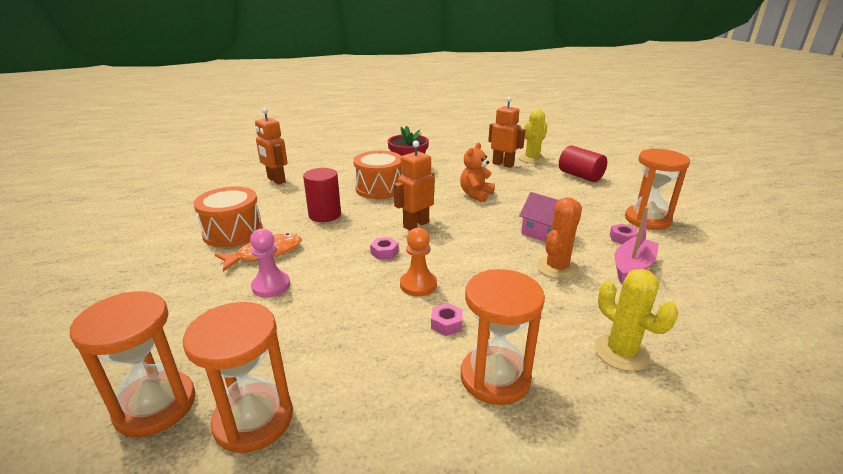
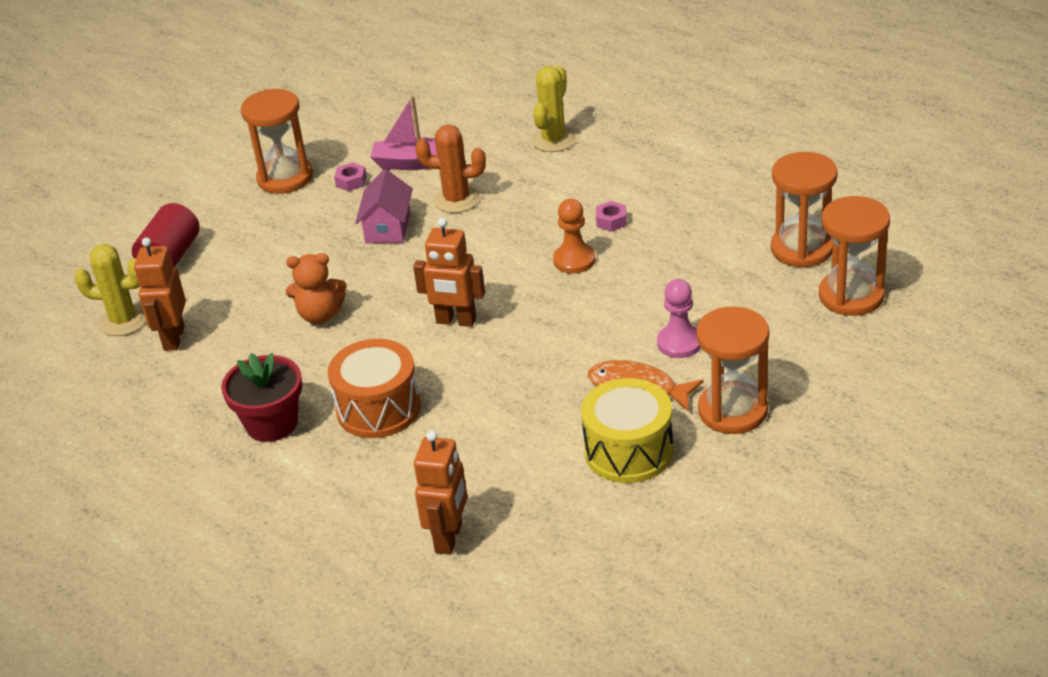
camera: 120 degrees left, 10 degrees up
(233, 232) = (628, 451): orange drum -> yellow drum
(325, 215) = (506, 406): red cylinder -> none
(384, 252) = (541, 309): pink nut -> none
(495, 377) = (644, 178): orange hourglass -> orange hourglass (732, 411)

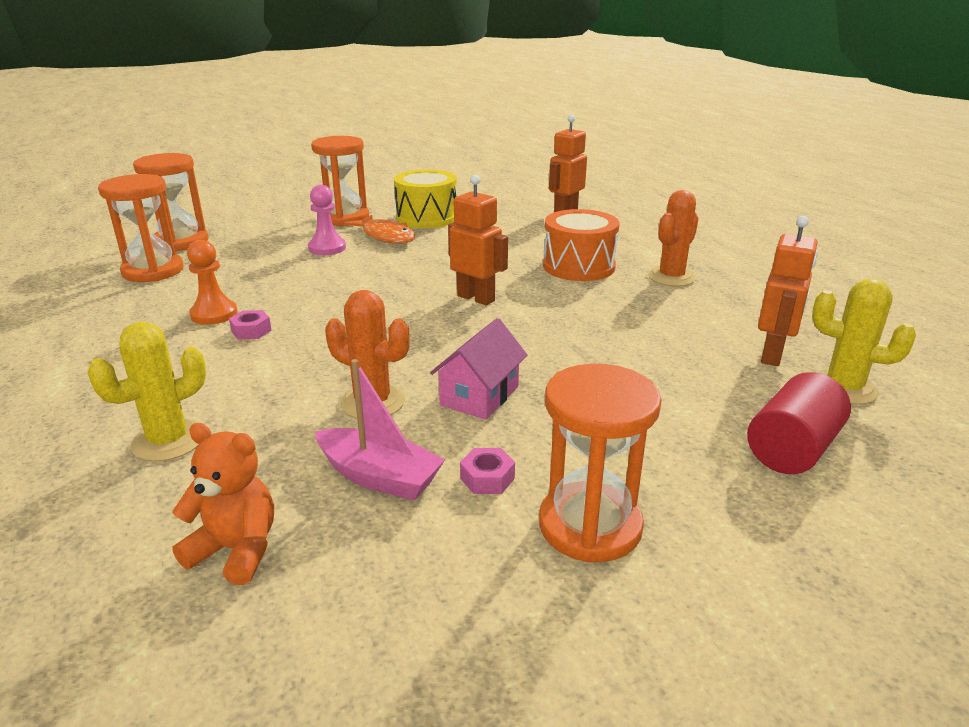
camera: 160 degrees left, 10 degrees down
(271, 423) = (671, 277): red flower pot -> orange cactus
(320, 315) = (602, 334): orange teddy bear -> orange teddy bear (236, 550)
(574, 260) = (327, 311): orange pawn -> orange pawn (214, 314)

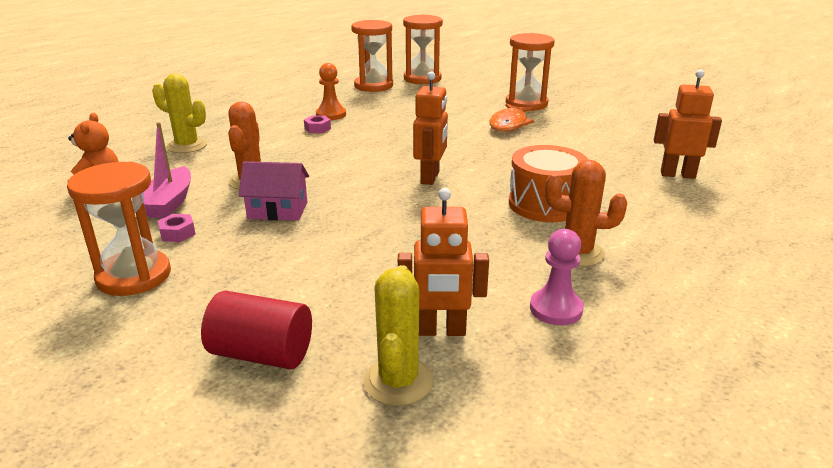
camera: 65 degrees right, 0 degrees up
(327, 248) = (463, 113): pink pawn -> pink pawn (556, 309)
(426, 218) = (569, 127): yellow drum -> none

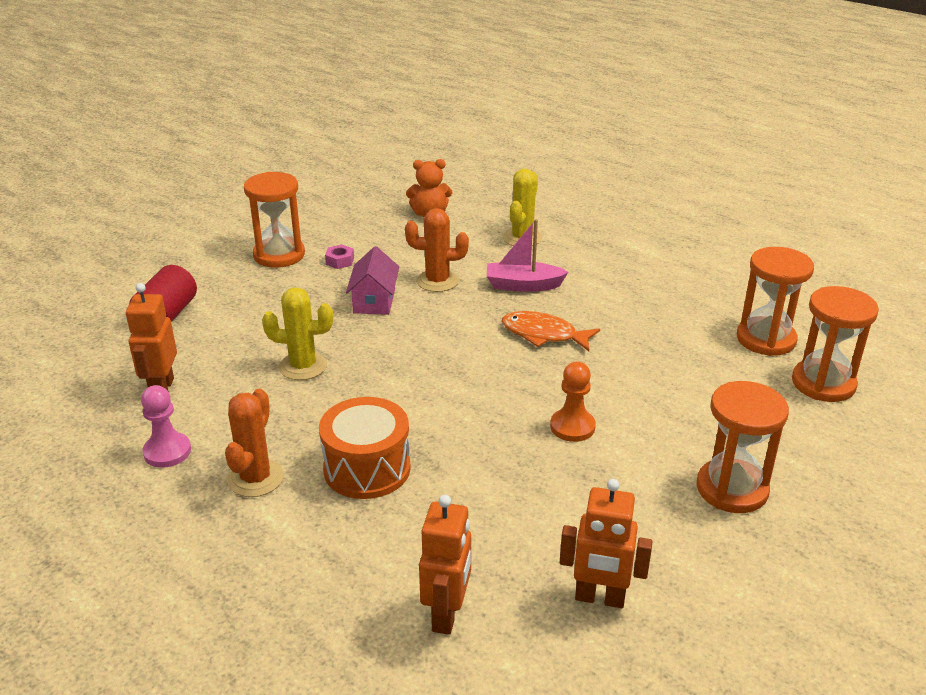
camera: 90 degrees right, 5 degrees up
(169, 202) = (395, 249): pink boat -> pink boat (523, 285)
(317, 129) = (583, 306): pink nut -> none
(331, 115) = (633, 312): orange pawn -> orange pawn (572, 427)
(398, 381) = (114, 370): yellow cactus -> yellow cactus (303, 366)
(430, 178) = (442, 387): orange robot -> orange robot (599, 598)
(509, 124) = (630, 462): orange fish -> orange fish (543, 334)

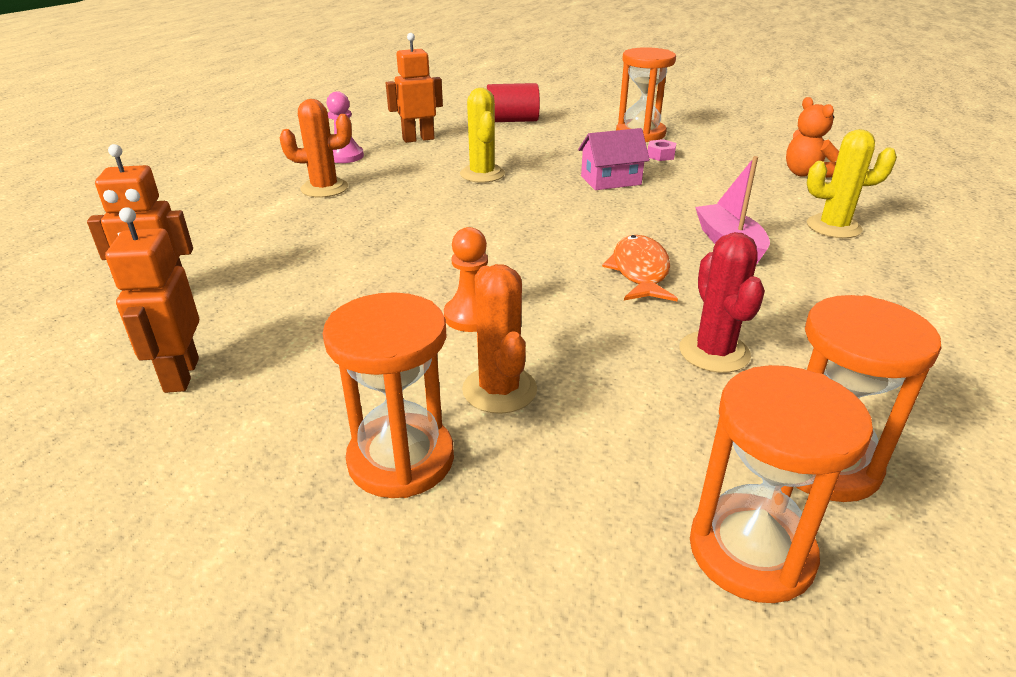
camera: 70 degrees right, 0 degrees up
(367, 468) = (352, 225): orange drum -> none
(437, 281) = (680, 200): orange cactus -> orange cactus (499, 390)
(657, 338) = (714, 352): none -> red cactus

